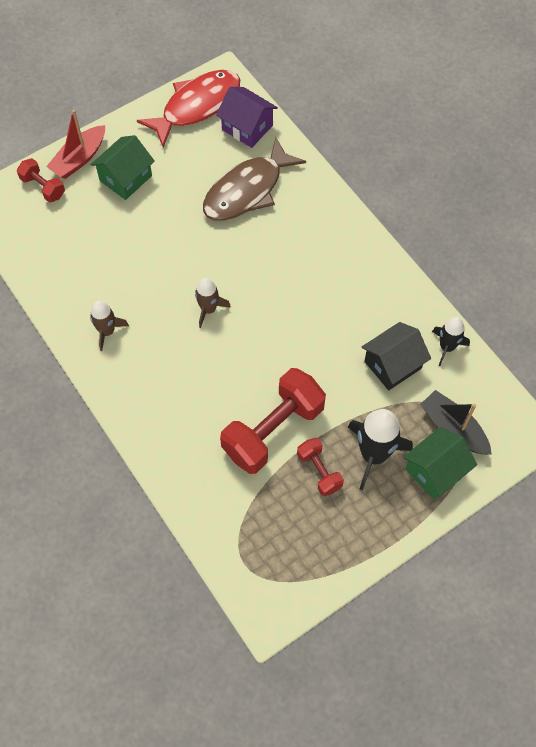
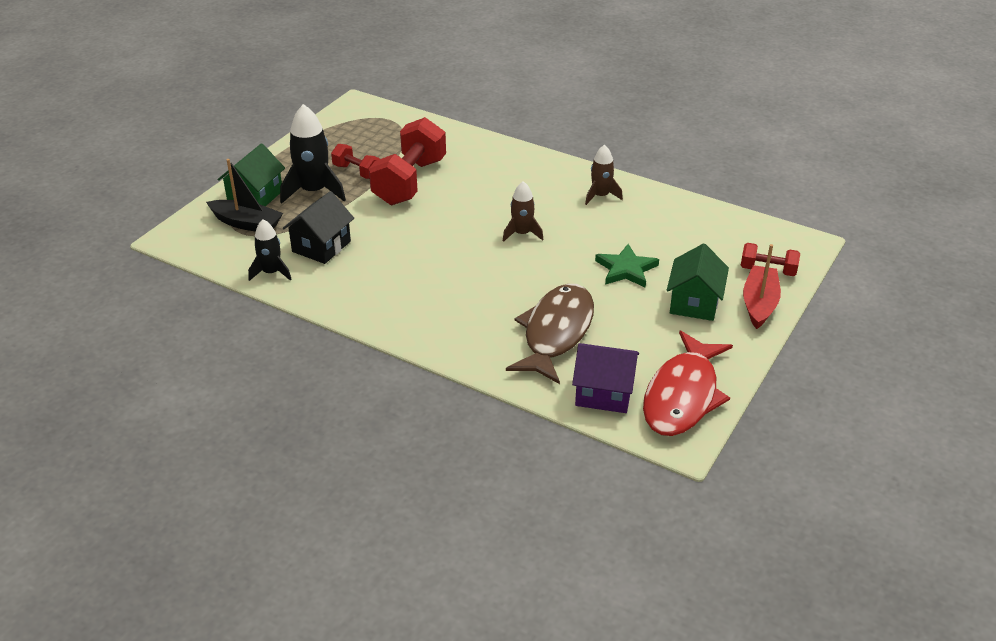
camera: 155 degrees right, 25 degrees down
(151, 232) = (626, 269): none -> green star

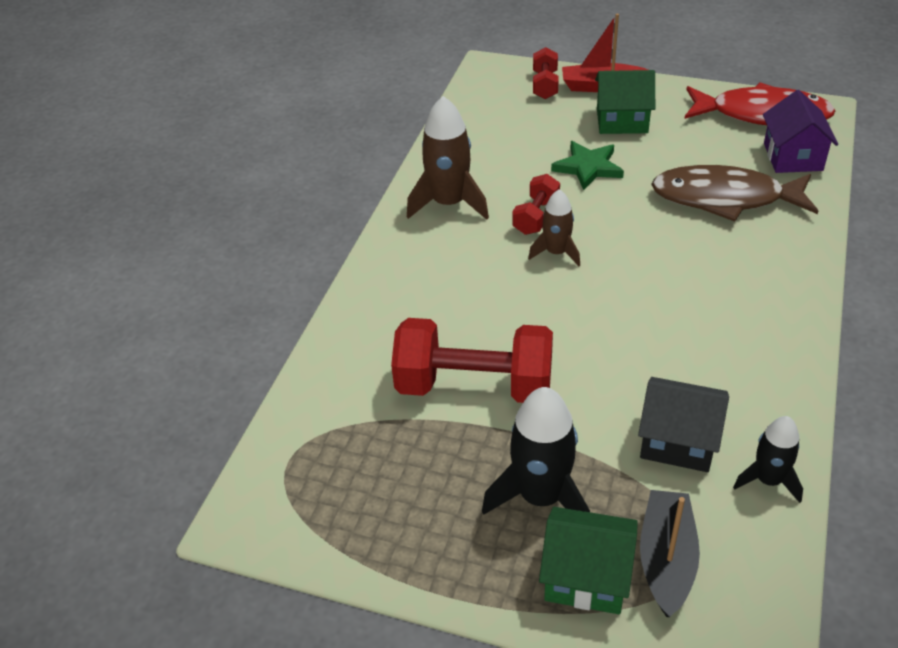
camera: 100 degrees left, 5 degrees up
(357, 172) = (466, 457): red dumbbell -> red dumbbell (536, 217)
(601, 196) = (449, 203): brown rocket -> brown rocket, size x1.66

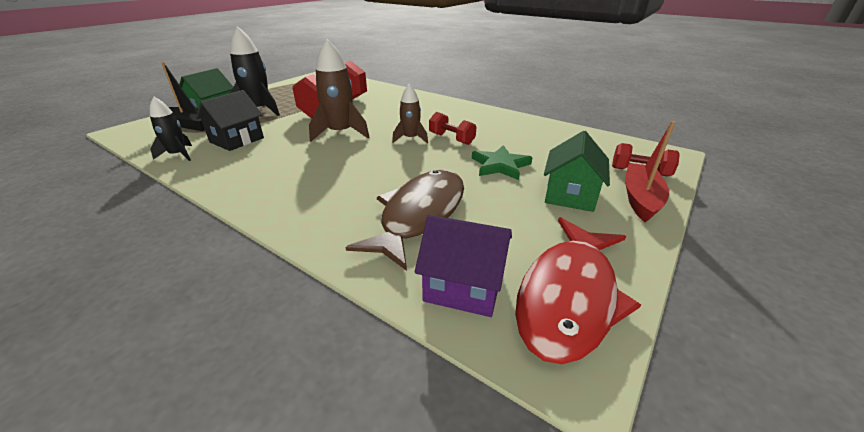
camera: 105 degrees right, 10 degrees down
(449, 203) = (482, 119): brown rocket -> brown rocket (340, 133)

